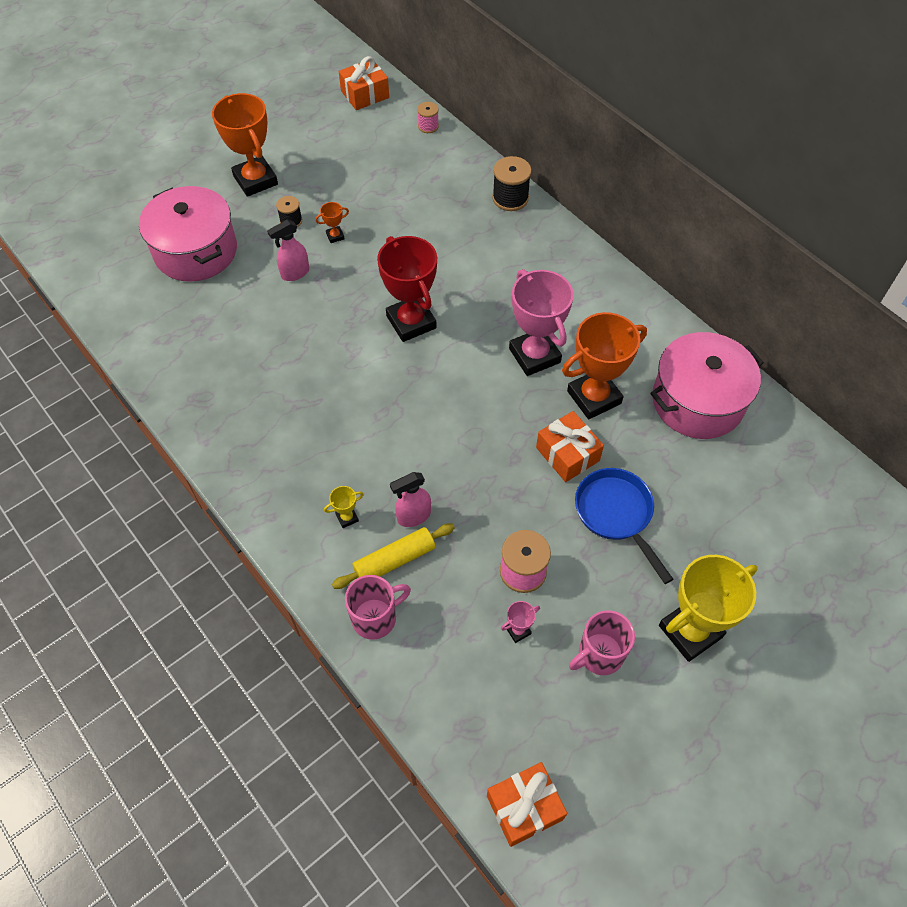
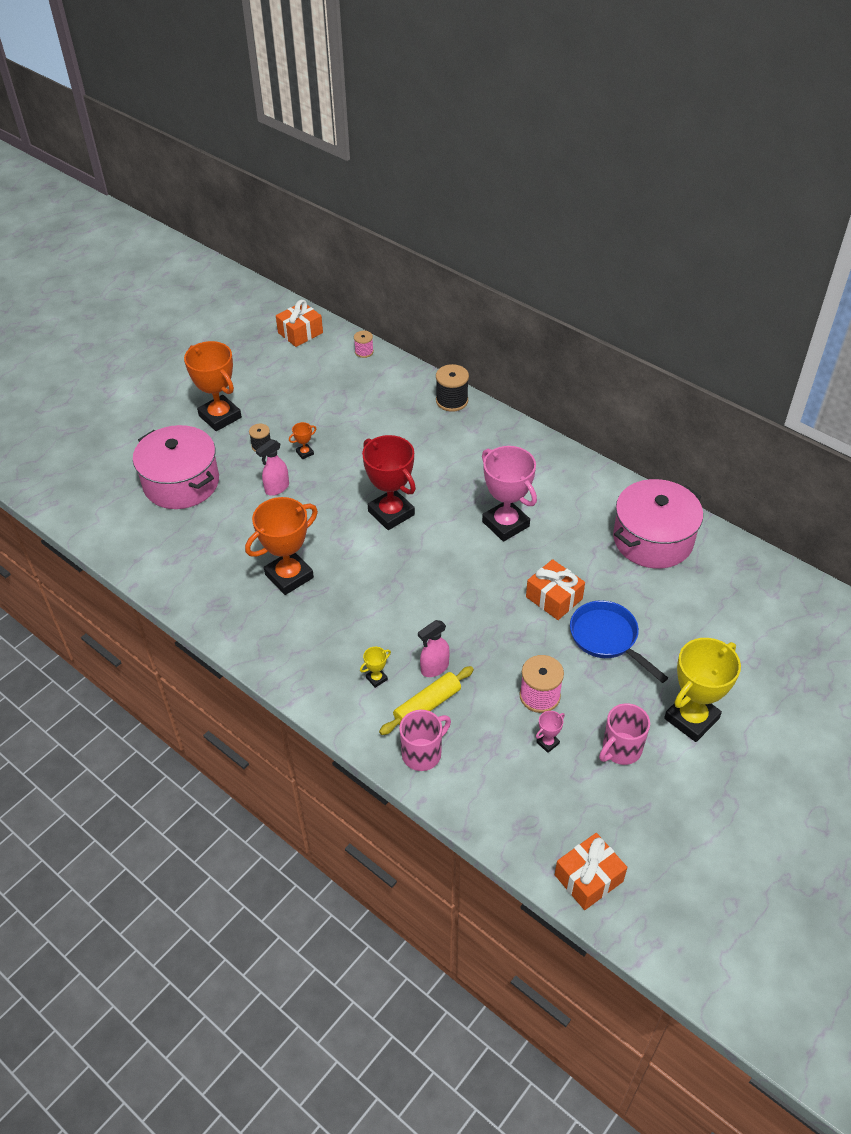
camera: 10 degrees left, 10 degrees down
(594, 397) = (565, 549): orange trophy -> orange trophy (289, 576)

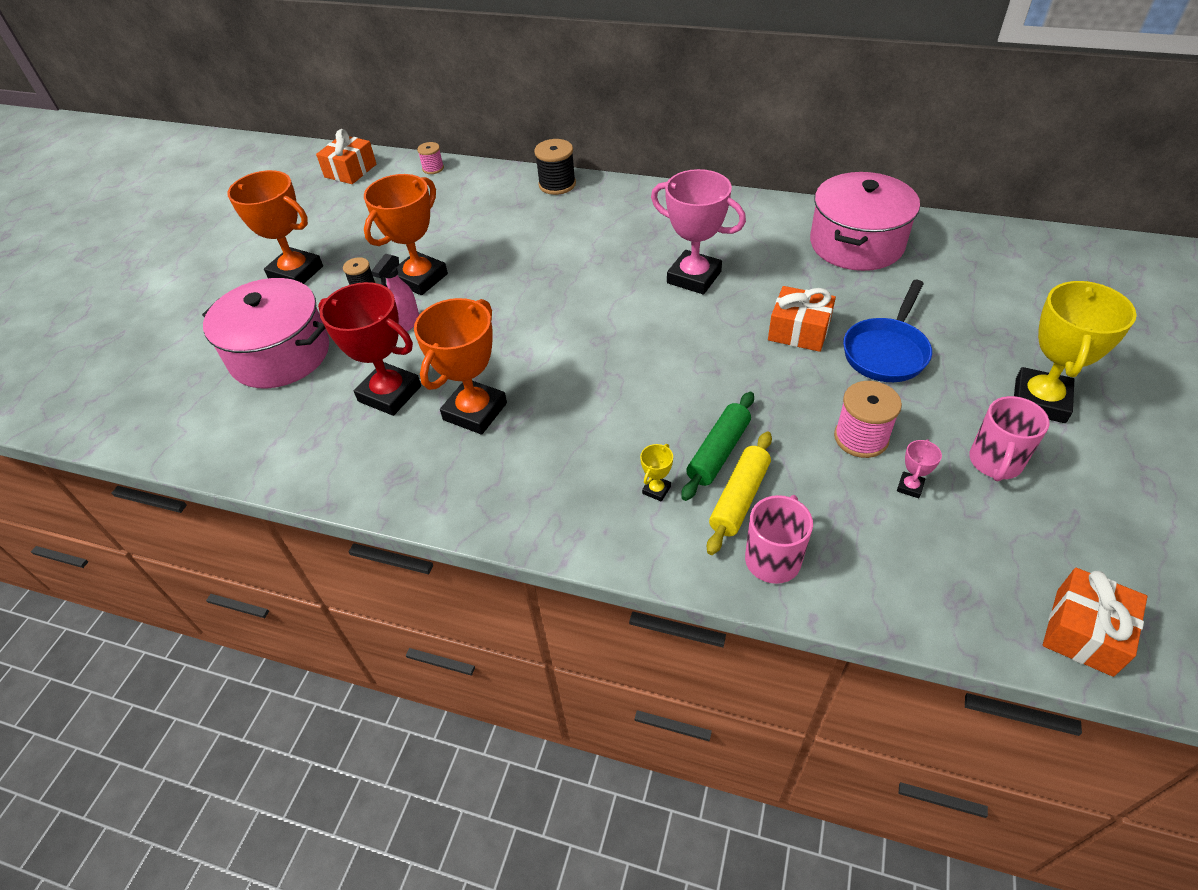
camera: 20 degrees left, 0 degrees up
(305, 453) = (420, 278): orange trophy -> orange trophy, size x2.42
(391, 513) = (558, 306): red trophy -> red trophy (390, 394)
(434, 668) = (718, 452): pink spray bottle -> green rolling pin
(607, 638) = (886, 352): blue pan -> blue pan turned 90 degrees counterclockwise

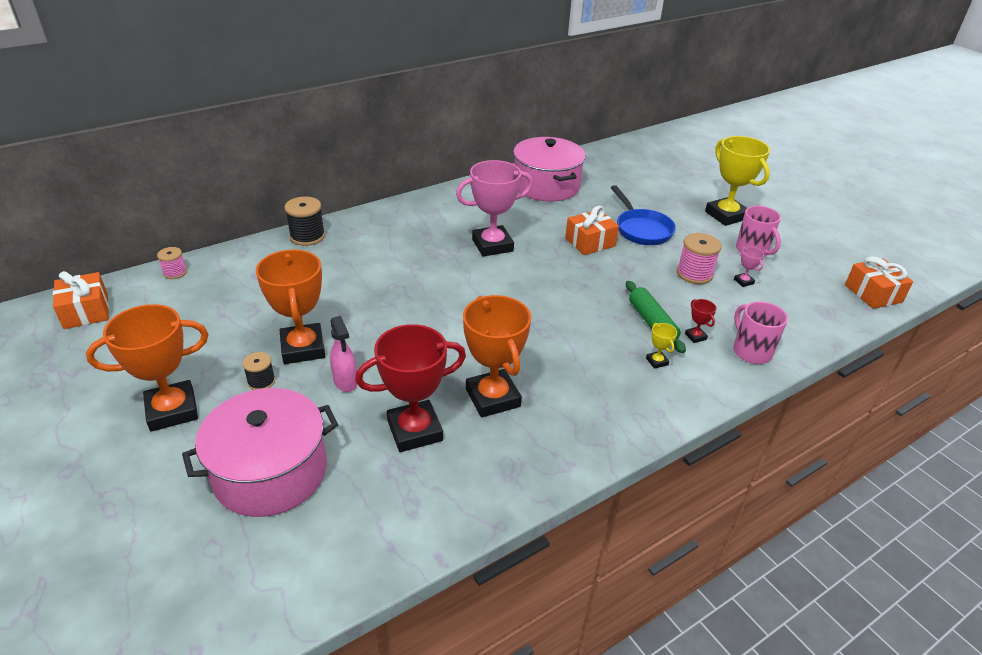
camera: 55 degrees left, 10 degrees down
(739, 498) = (695, 336): yellow rolling pin -> red trophy

